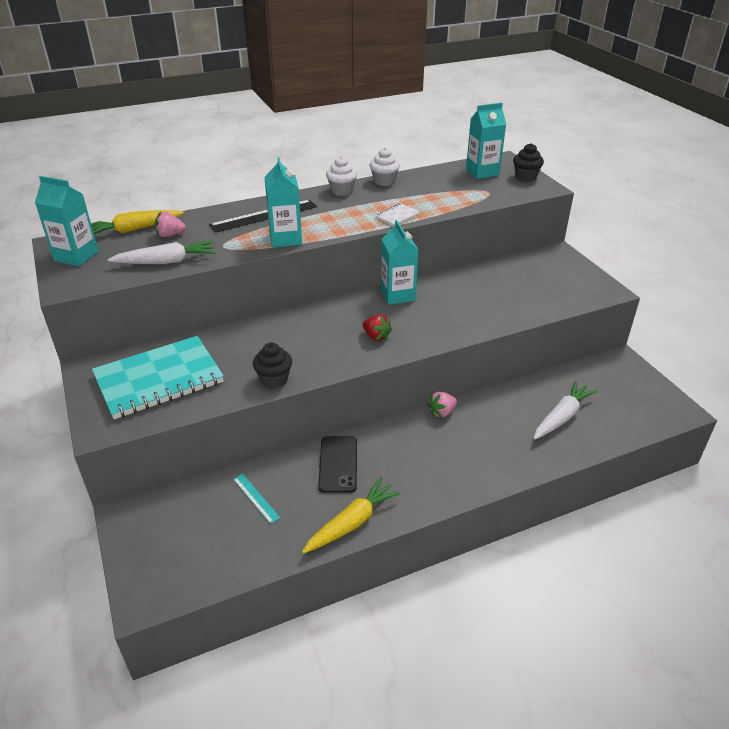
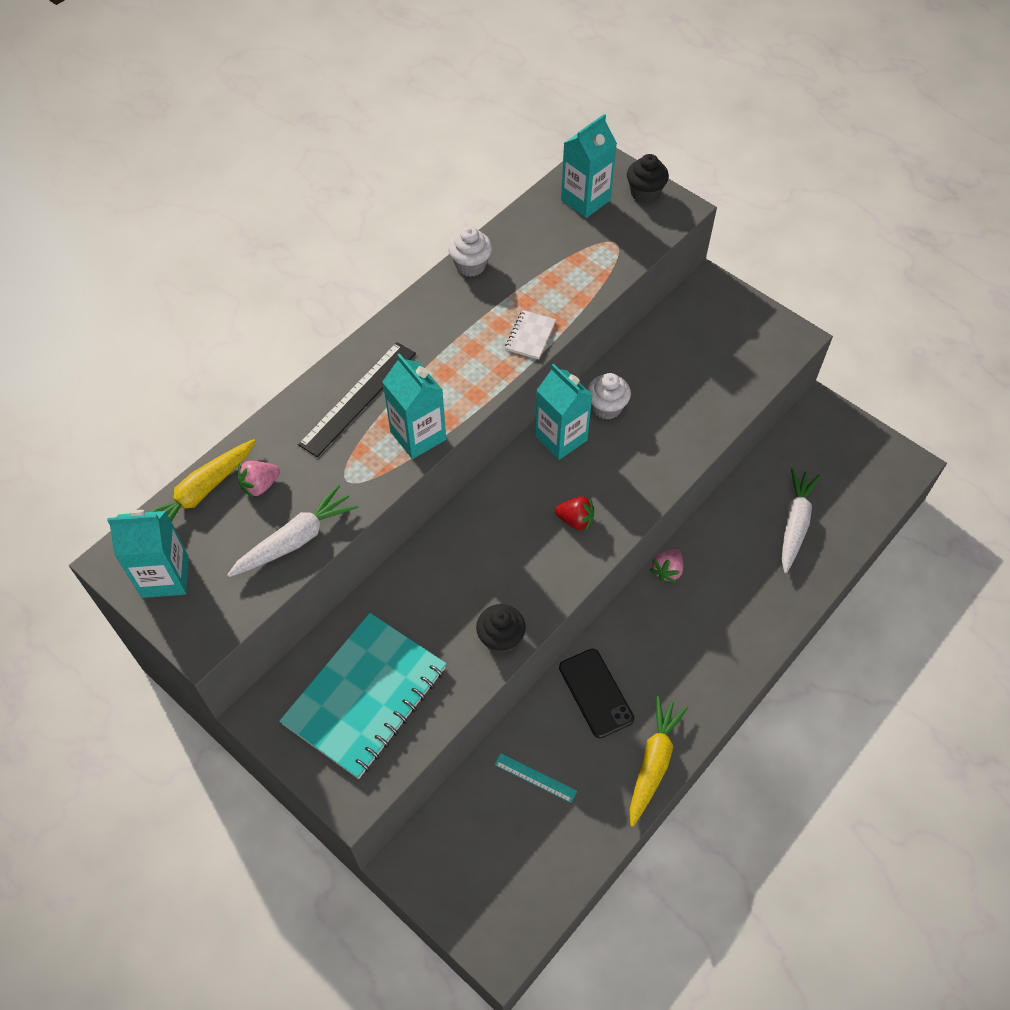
camera: 25 degrees left, 20 degrees up
(342, 191) = (427, 306): white cupcake -> white cupcake (607, 407)

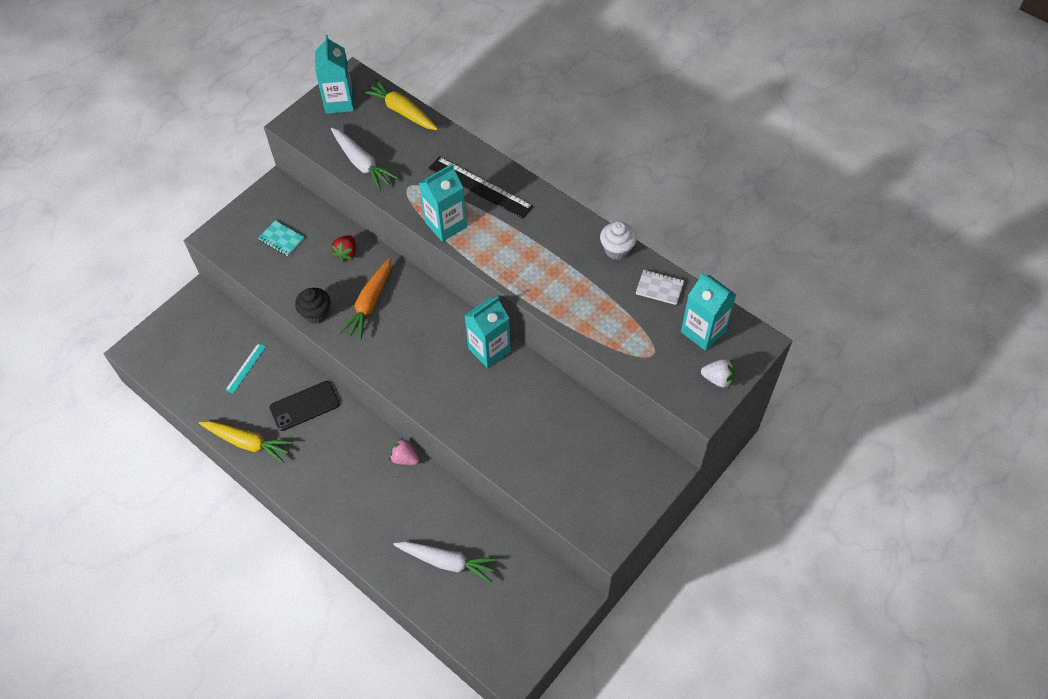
camera: 90 degrees right, 0 degrees up
(260, 485) = (406, 140): pink strawberry -> none
(365, 696) = (281, 239): turquoise notebook -> turquoise notebook, size x0.40
(486, 572) = (370, 303): none -> orange carrot
(530, 336) = (543, 292): white notebook -> white notebook (659, 288)
(575, 520) = (412, 360): red strawberry -> red strawberry (346, 253)
(607, 407) = (520, 383): white cupcake -> none
(645, 193) = (718, 379): black cupcake -> white strawberry

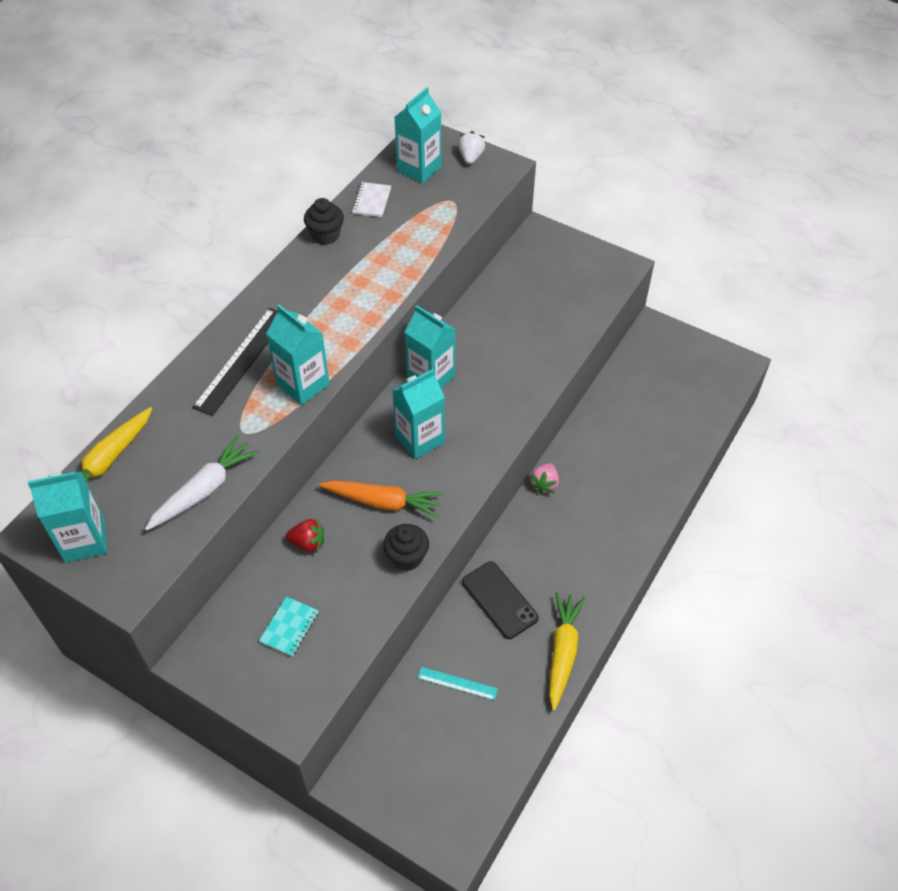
camera: 100 degrees left, 5 degrees down
(425, 334) = (420, 439): none -> turquoise carton
(447, 562) = (649, 428): white carrot -> none
(617, 250) = (325, 235): white cupcake -> black cupcake

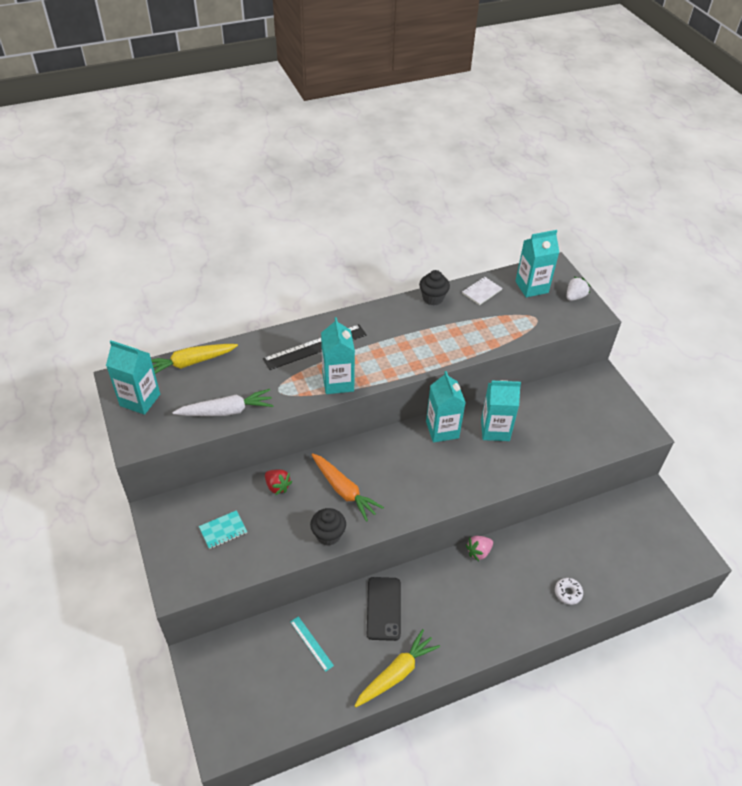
camera: 35 degrees right, 5 degrees down
(420, 439) = (401, 465): turquoise carton -> turquoise carton (495, 430)
(654, 470) = (568, 593): none -> white donut

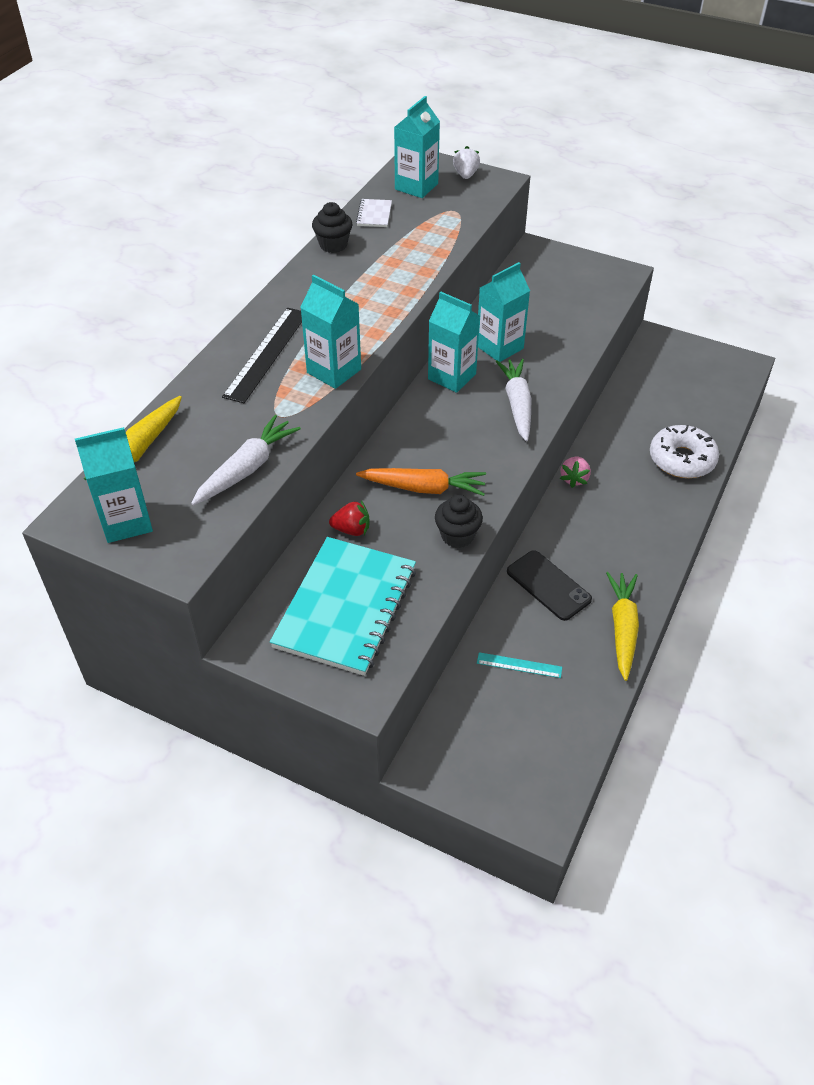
camera: 40 degrees left, 0 degrees up
(223, 530) = (345, 607): turquoise notebook -> turquoise notebook, size x2.48
(461, 476) = (517, 405): none -> white carrot
(568, 593) = (682, 459): white donut -> white donut, size x2.03

